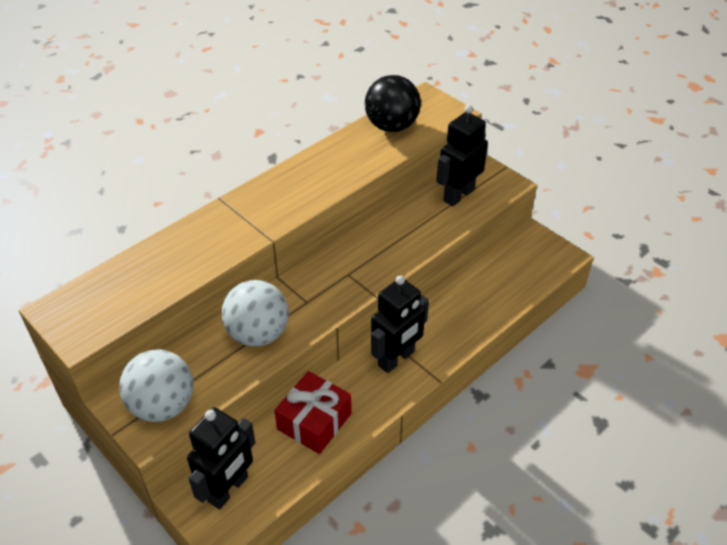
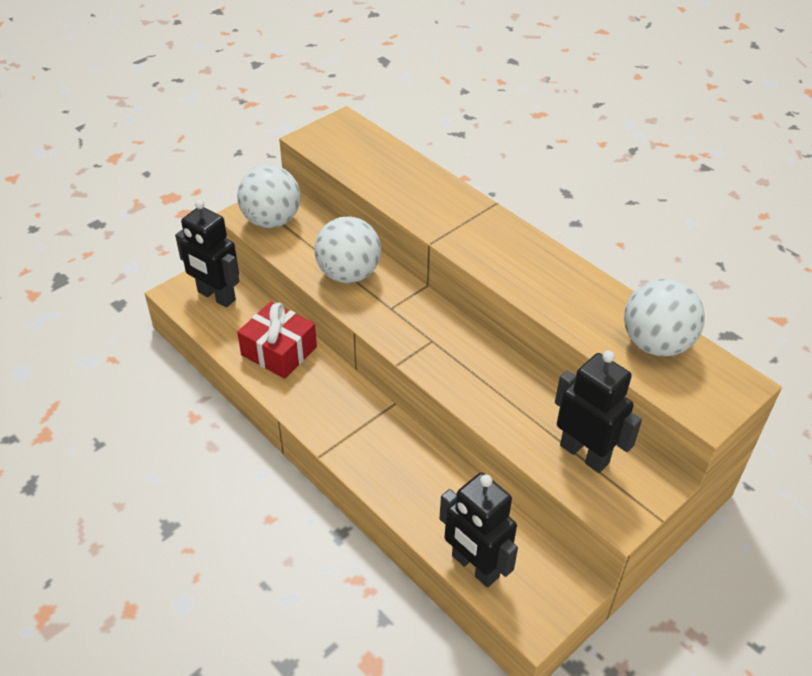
camera: 90 degrees right, 0 degrees up
(392, 126) = (656, 344): black ball -> white ball
(396, 359) = (352, 418): black robot -> black robot (474, 566)

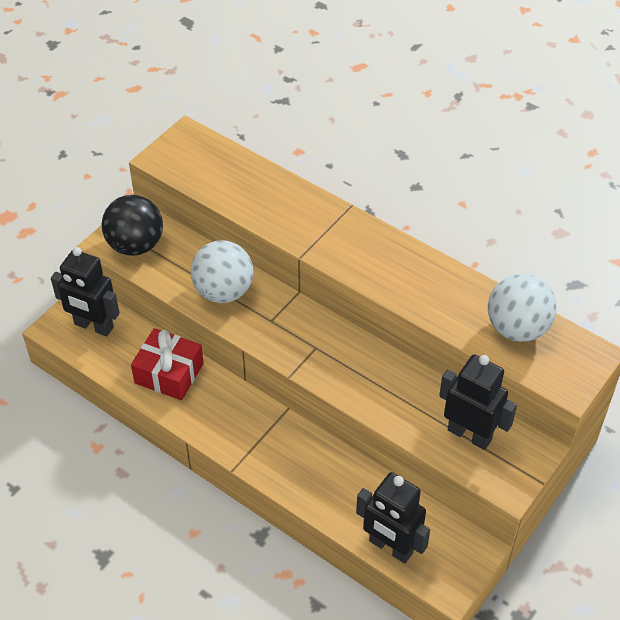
camera: 10 degrees left, 5 degrees up
(271, 220) = (135, 245): white ball -> black ball

